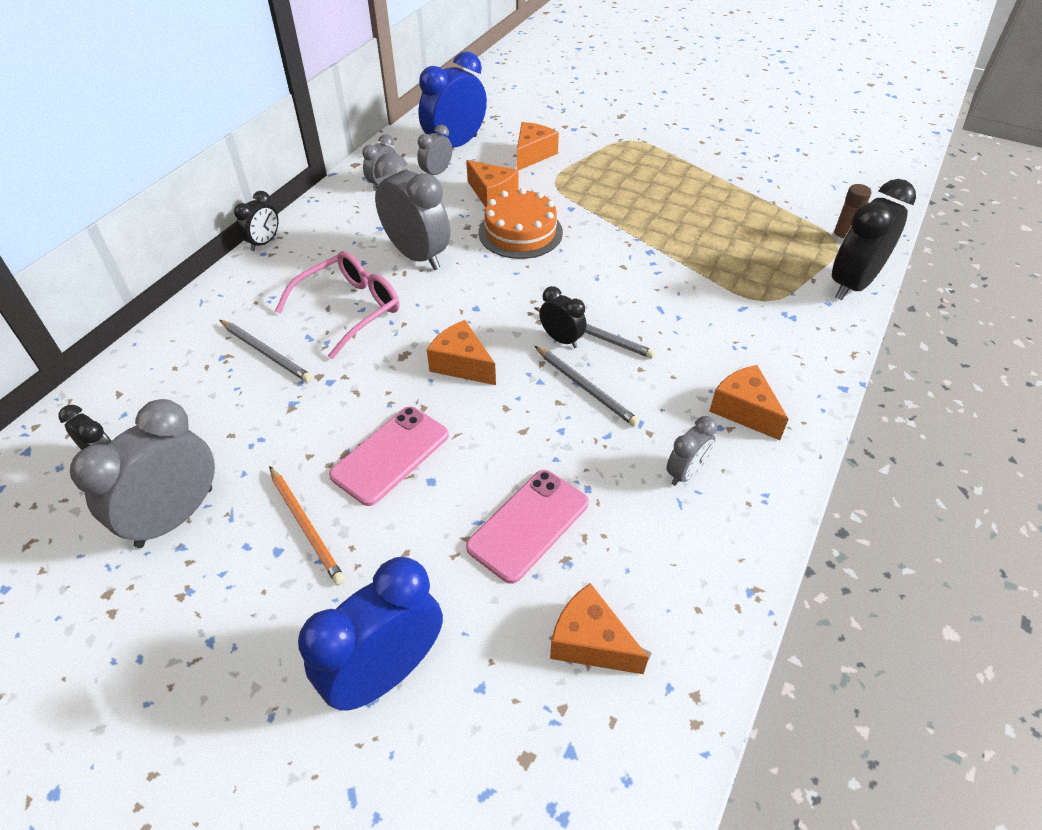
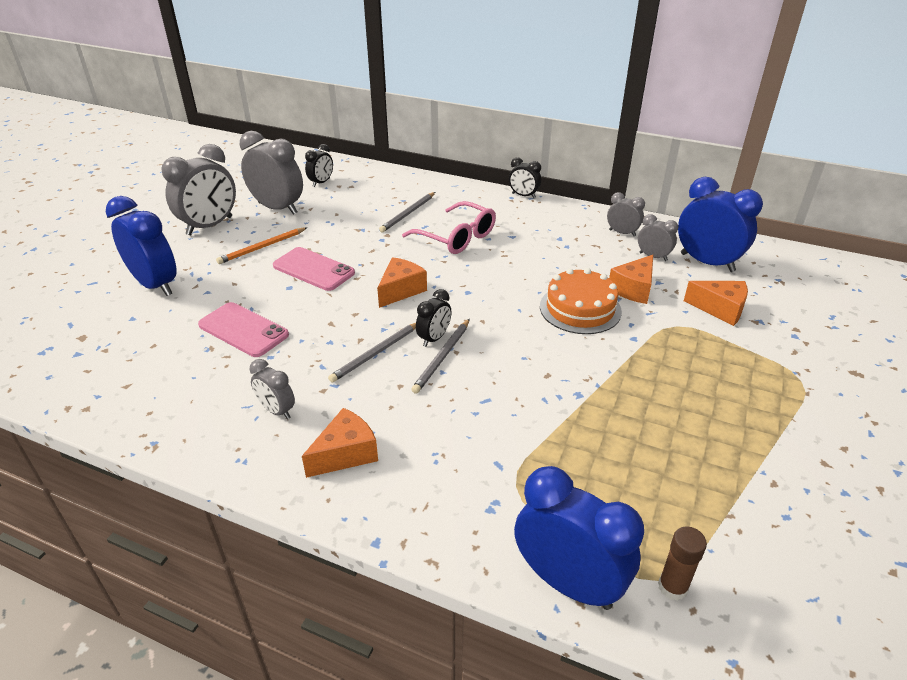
camera: 85 degrees right, 10 degrees down
(417, 256) = (528, 259): grey clock -> grey clock (210, 226)
(590, 642) = (144, 360): orange cheese -> none
(852, 284) = (568, 583): black clock -> blue clock

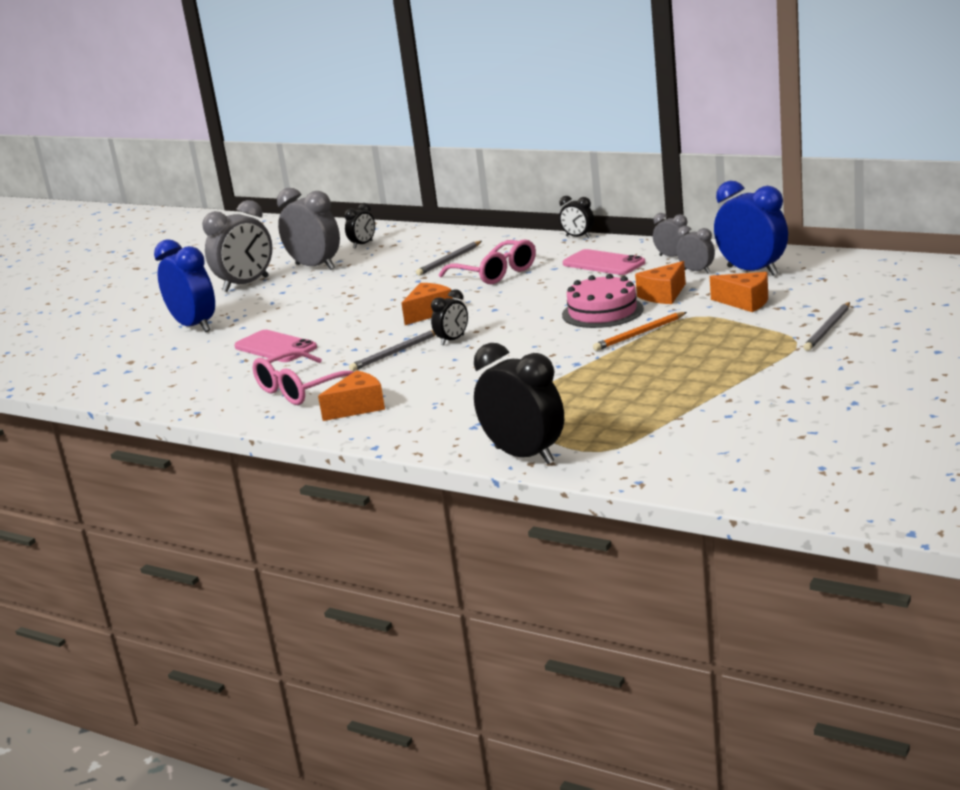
camera: 10 degrees right, 15 degrees down
(262, 247) = (297, 295): orange pencil -> orange pencil (639, 334)
(277, 410) = (301, 389): grey clock -> pink glasses
(313, 269) = (346, 305): pink phone -> pink phone (603, 263)
(442, 357) = (457, 351): grey pencil -> grey pencil (828, 329)
(568, 583) = (524, 456): blue clock -> black clock
(580, 309) = (602, 312): orange cake -> pink cake
(672, 587) = (609, 453): brown glue stick -> none

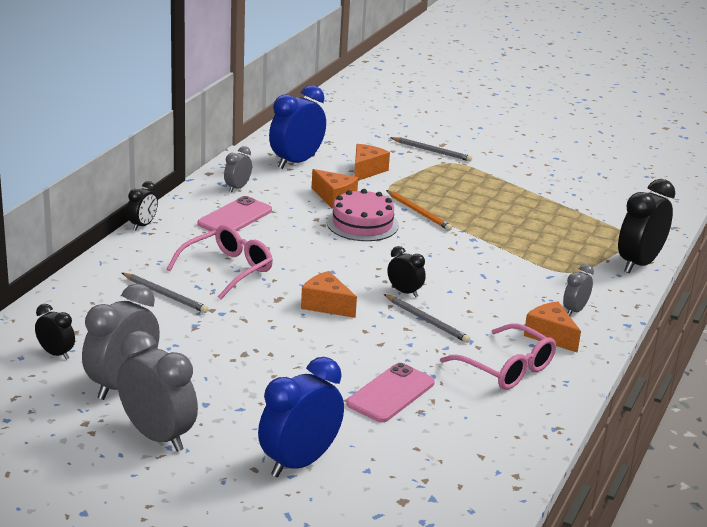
camera: 100 degrees left, 5 degrees up
(696, 271) = (283, 181): grey clock -> grey clock (574, 310)

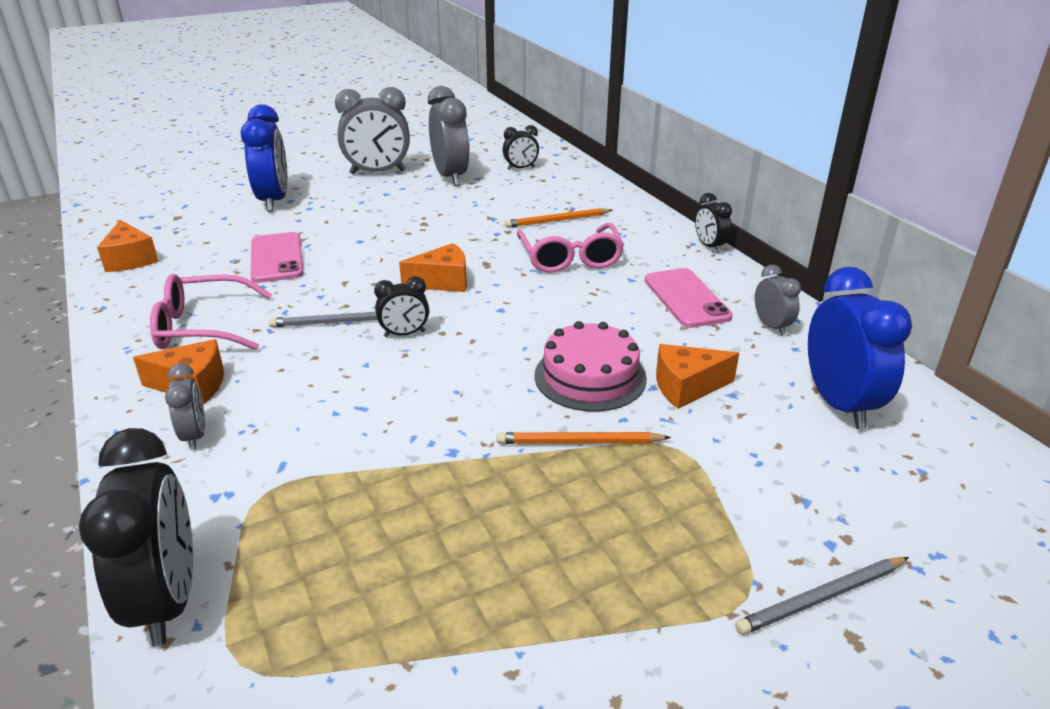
camera: 130 degrees right, 5 degrees up
(165, 295) = (557, 221): grey pencil -> orange pencil
(366, 171) = (767, 460): orange cheese -> orange cheese (130, 259)

